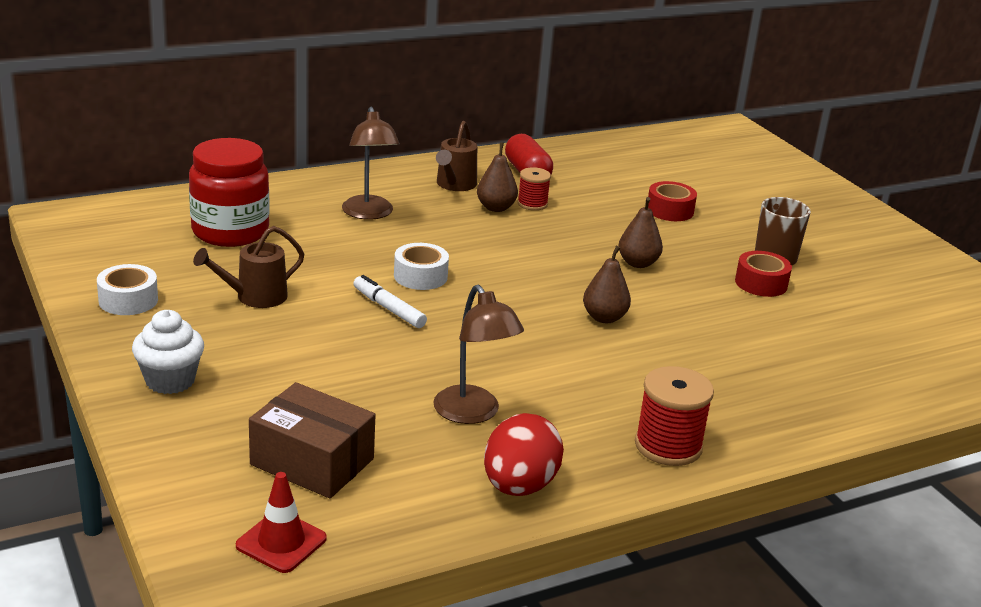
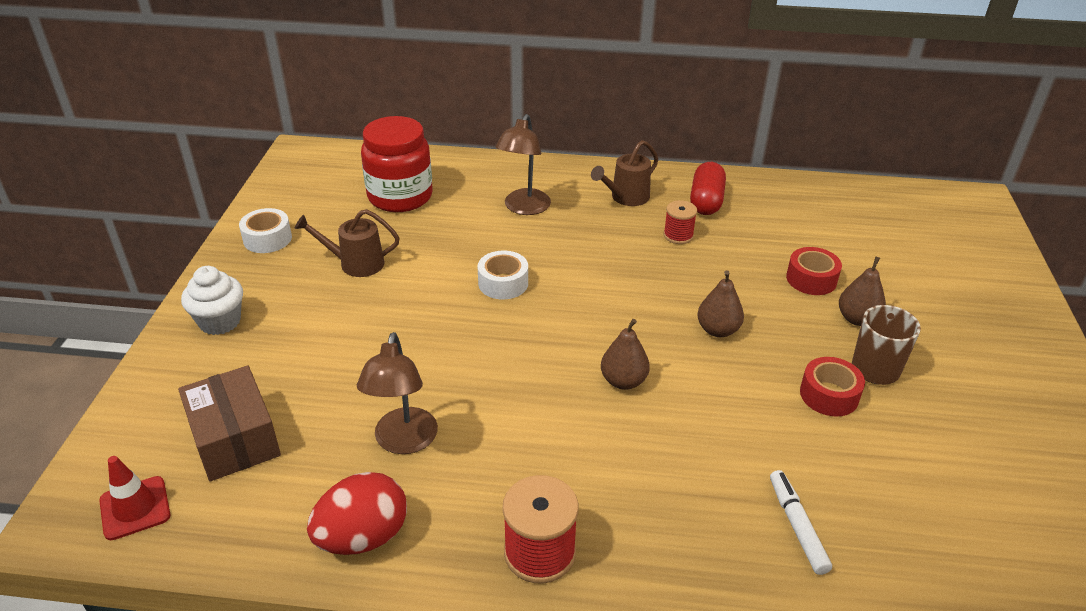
camera: 35 degrees right, 10 degrees up
(388, 308) = (444, 308): white marker -> white marker (797, 526)
(496, 208) = (640, 231): brown pear -> brown pear (857, 319)

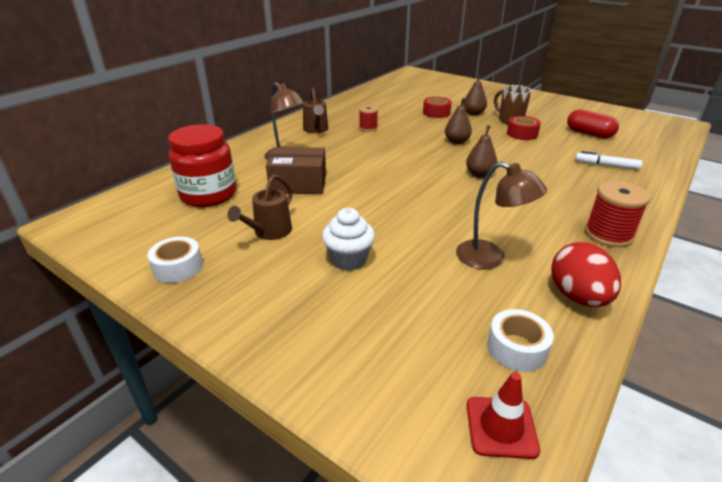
camera: 60 degrees left, 5 degrees down
(220, 322) = (271, 319): white cupcake -> white cupcake (348, 260)
(235, 439) = (440, 341): brown box -> brown box (298, 183)
(503, 283) = (357, 184): white tape -> white tape (517, 348)
(706, 201) = (346, 114): red capsule -> red capsule (589, 134)

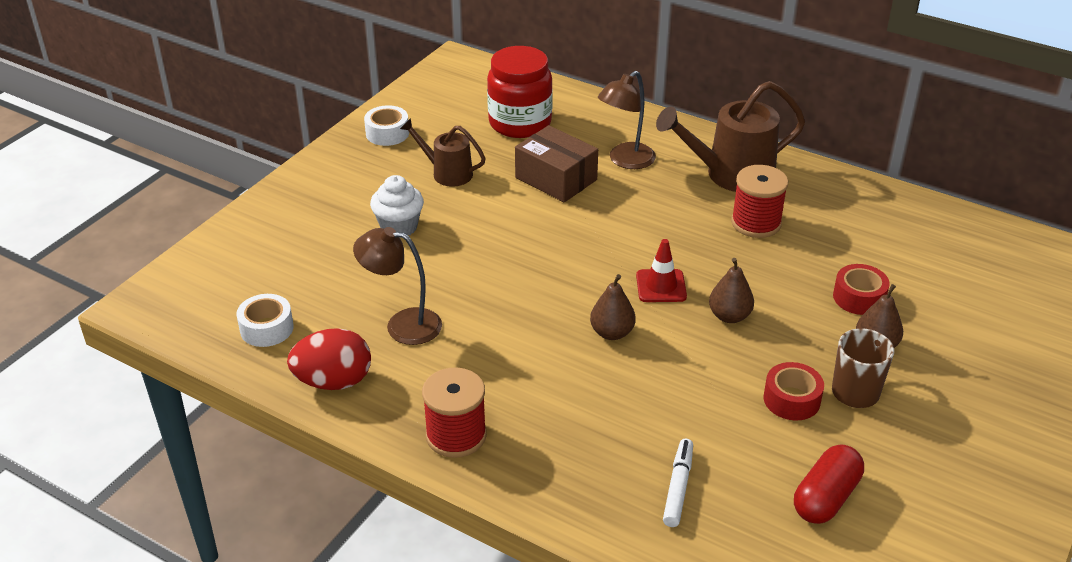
camera: 85 degrees right, 5 degrees up
(298, 183) = (556, 179): brown box -> brown box turned 45 degrees counterclockwise
(316, 130) = (730, 175): brown watering can -> brown watering can, size x1.70
(368, 128) = (756, 223): red spool -> red spool, size x1.63
(490, 258) = (402, 325): brown lamp -> brown lamp turned 75 degrees clockwise
(501, 427) = (190, 311): red traffic cone -> red traffic cone (661, 286)

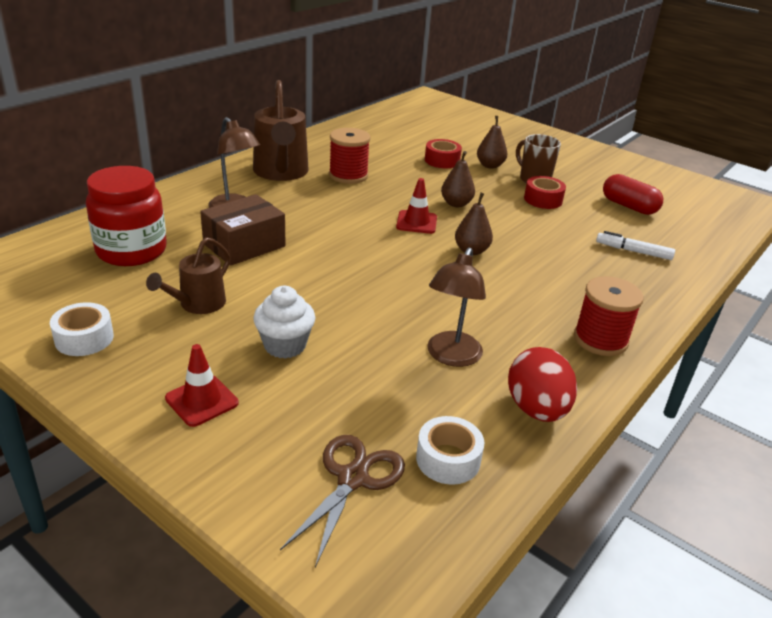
camera: 85 degrees left, 5 degrees down
(245, 281) = (352, 478): none -> brown scissors
(323, 199) = (202, 401): none -> red traffic cone

